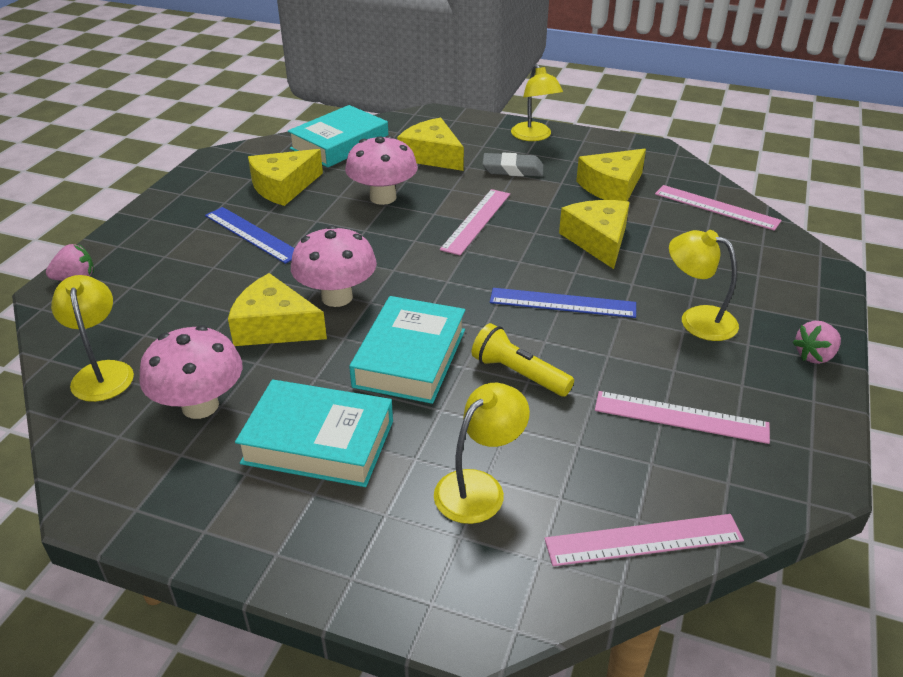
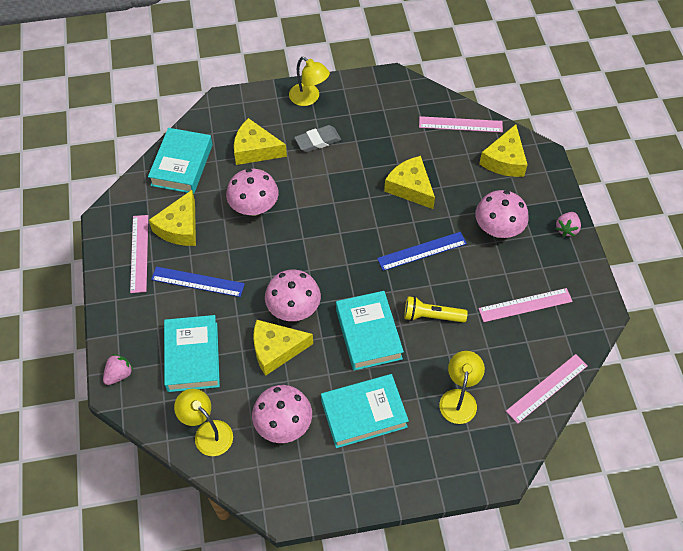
camera: 30 degrees left, 20 degrees up
(171, 294) = (192, 356): none -> turquoise book
(476, 221) = (328, 203): pink ruler -> pink ruler (139, 253)
(612, 187) = (390, 131): yellow cheese -> yellow cheese (504, 160)
(697, 319) = (498, 229): yellow lamp -> pink mushroom

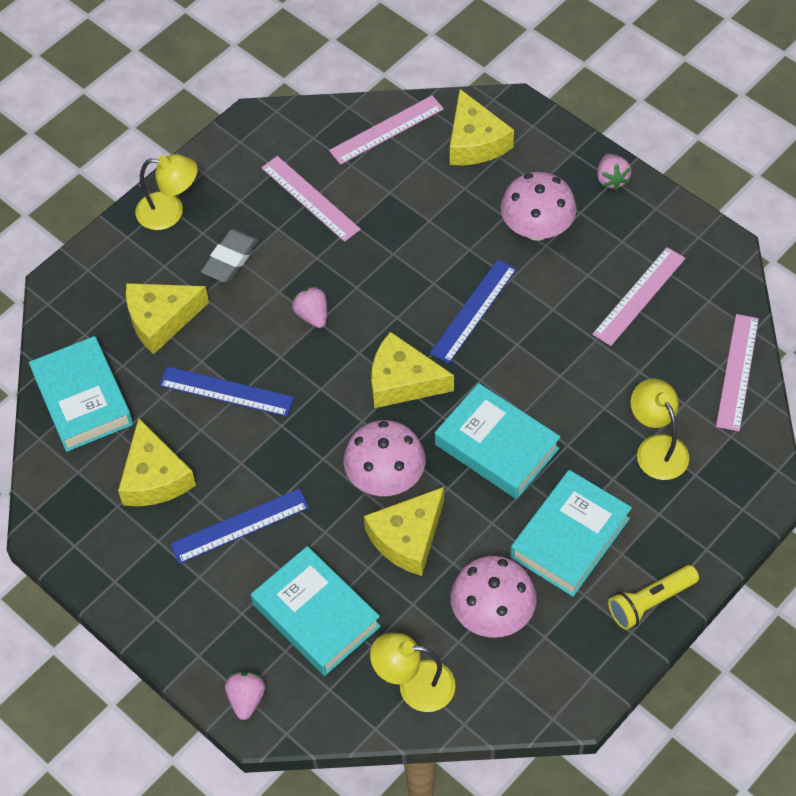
camera: 35 degrees left, 0 degrees up
(139, 253) = (132, 542): pink ruler -> pink ruler (310, 198)
(254, 207) = (226, 391): pink mushroom -> blue ruler
(333, 197) = (312, 315): none -> pink strawberry
(410, 187) = (394, 244): yellow cheese -> yellow cheese (403, 381)
(431, 316) = (549, 378): yellow flashlight -> yellow flashlight (650, 602)

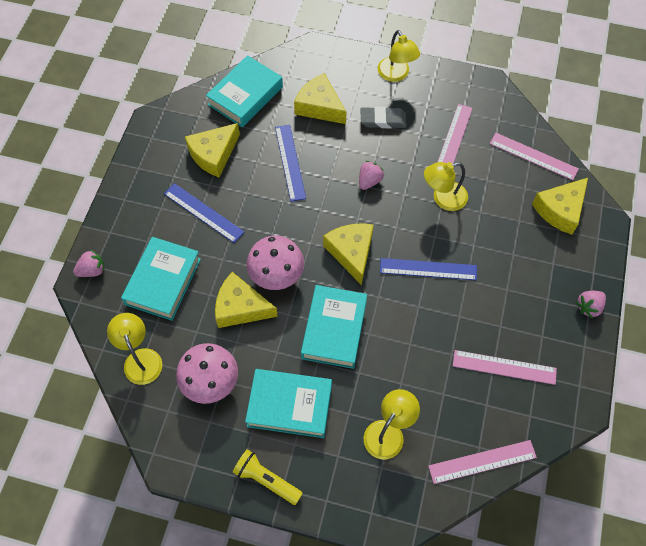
camera: 60 degrees right, 5 degrees up
(387, 249) = (443, 198): none -> yellow lamp
(537, 229) = (516, 278): pink mushroom -> none

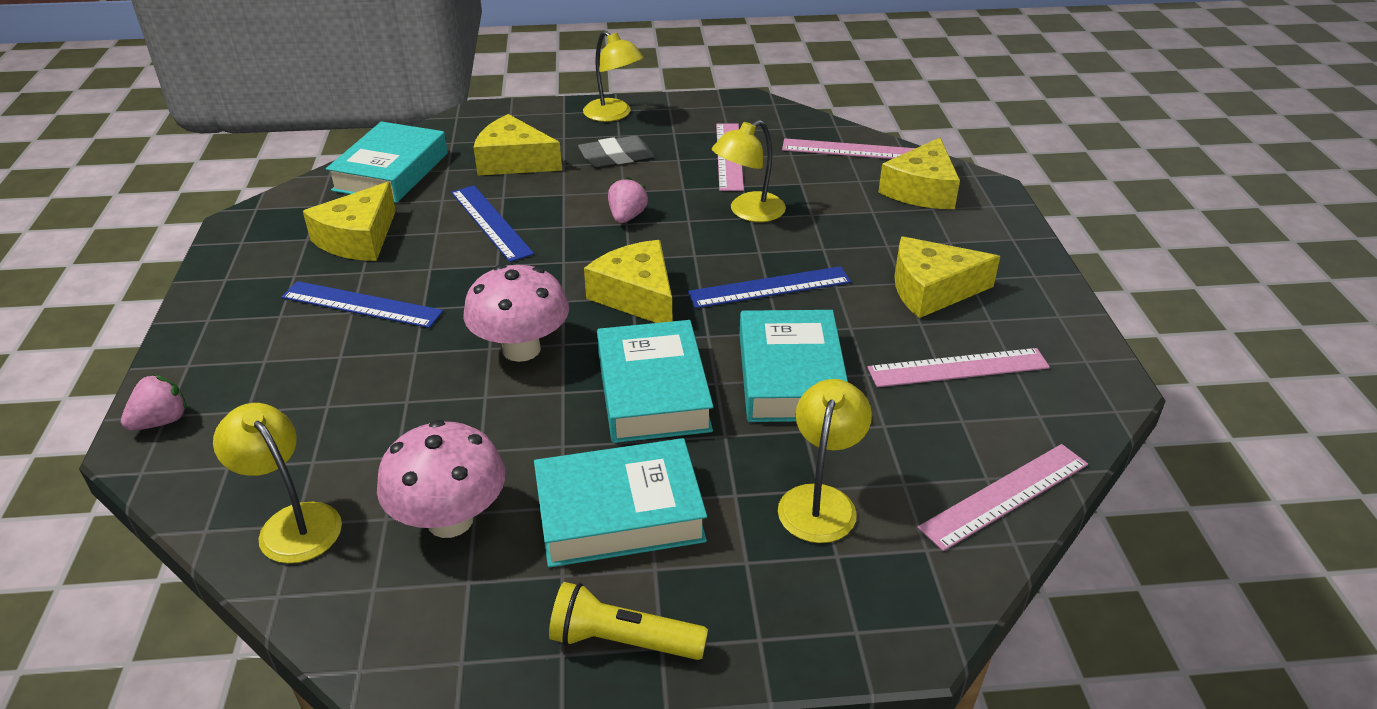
camera: 20 degrees left, 25 degrees down
(163, 281) = (310, 404): turquoise book -> turquoise book (790, 376)
(240, 307) = (471, 403): yellow cheese -> yellow cheese (932, 290)
(588, 307) = (1032, 273): pink strawberry -> none

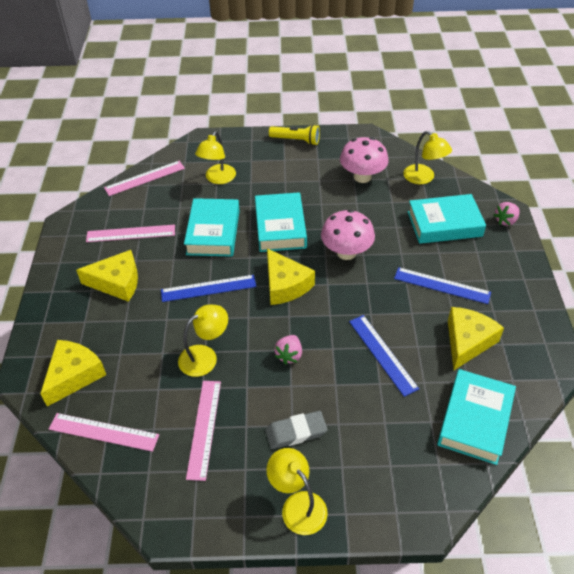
camera: 175 degrees left, 10 degrees up
(513, 161) = (379, 430): yellow cheese -> none
(619, 513) = (297, 177): turquoise book -> turquoise book (444, 224)

